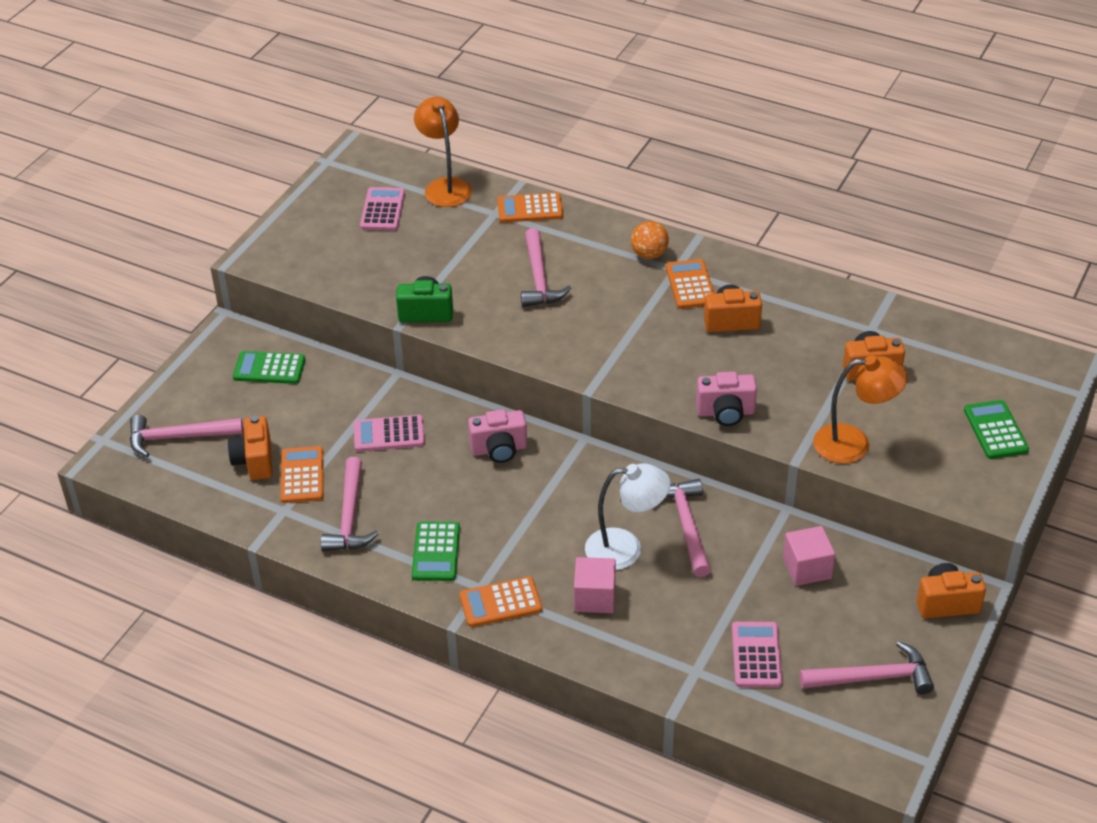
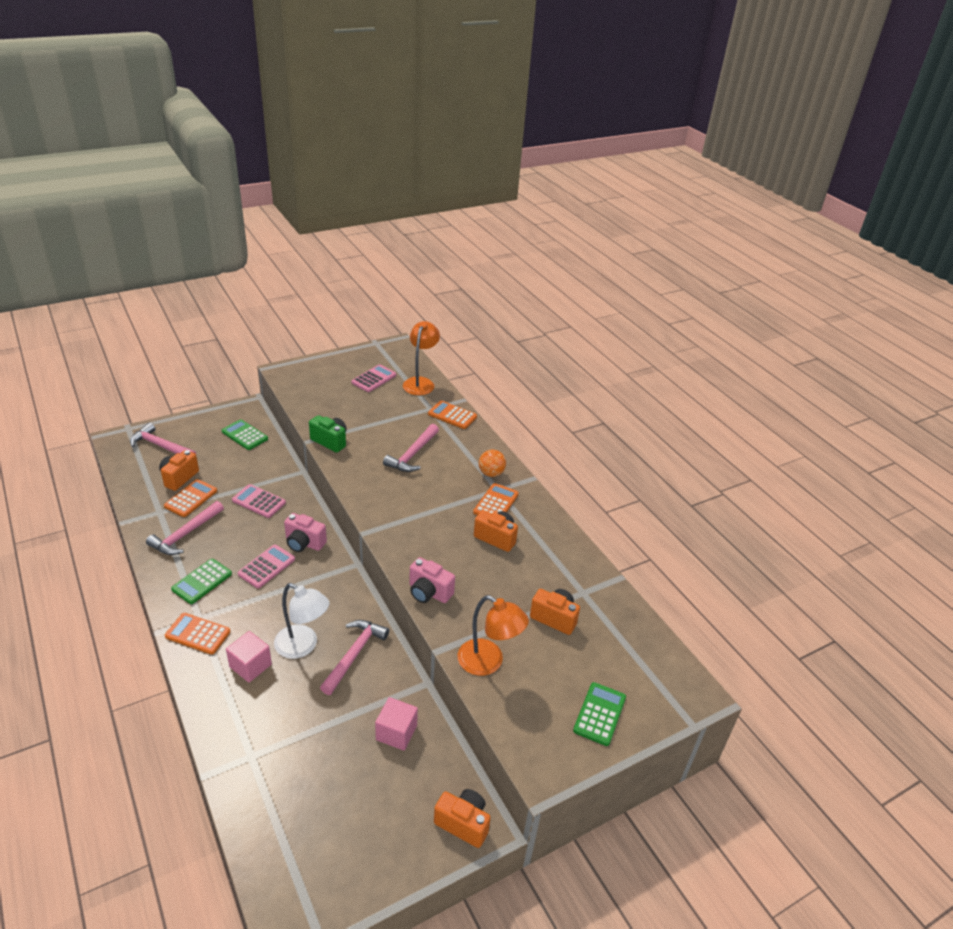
camera: 30 degrees right, 5 degrees down
(756, 655) = (299, 772): pink calculator -> pink calculator (266, 567)
(873, 678) = (354, 845): pink hammer -> none

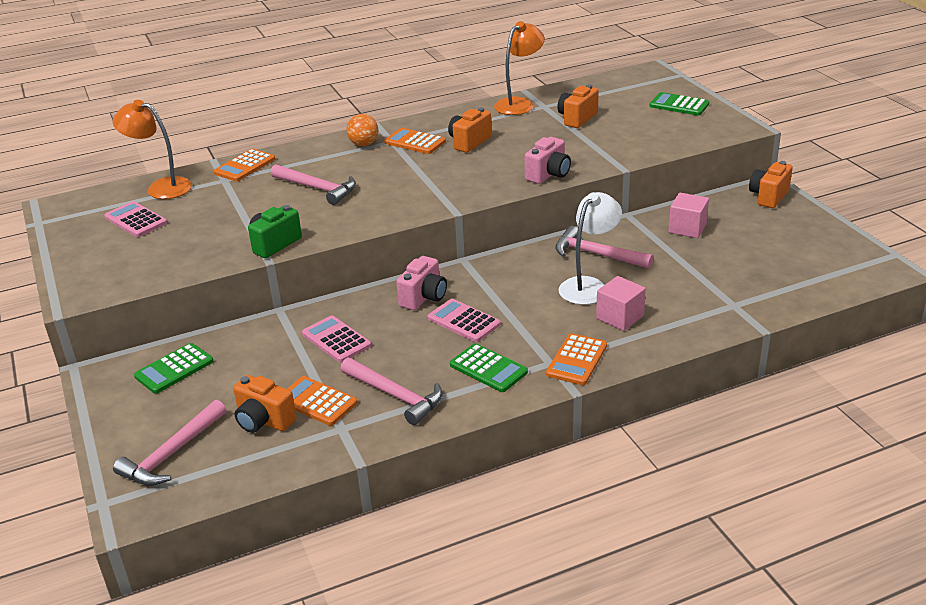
camera: 80 degrees left, 5 degrees down
(259, 501) = (336, 340): pink calculator -> pink calculator turned 105 degrees clockwise
(488, 662) = (634, 147): orange lamp -> orange lamp (519, 104)

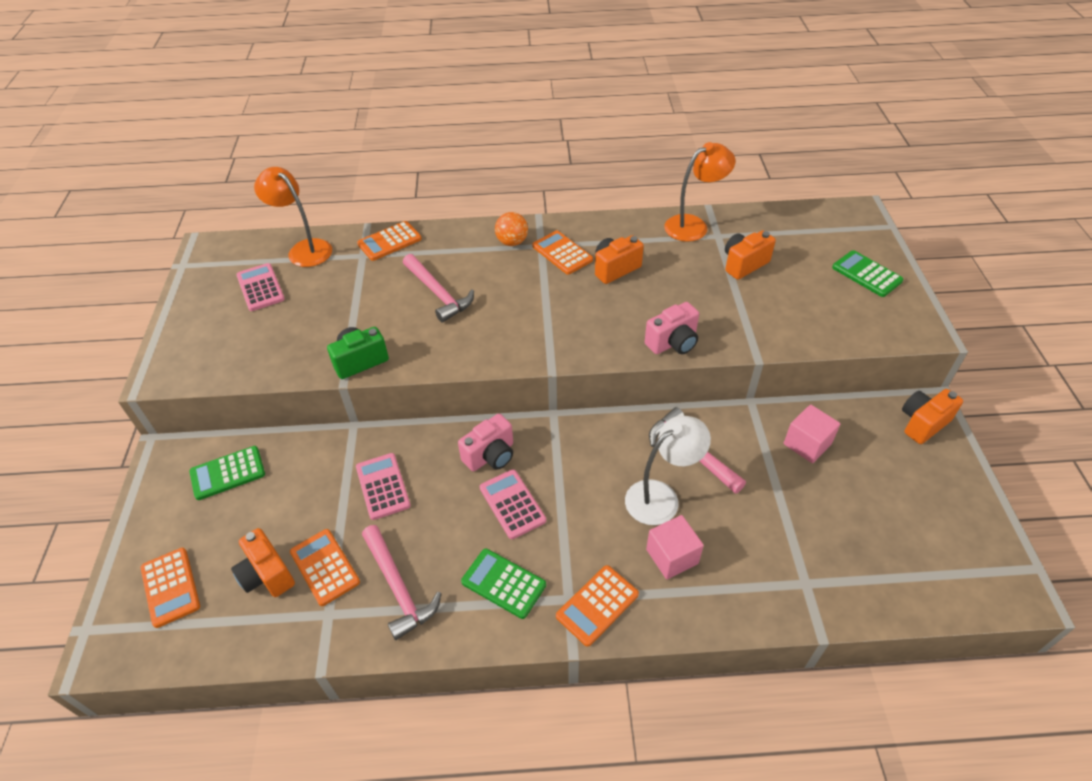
camera: 20 degrees right, 15 degrees up
(172, 454) = (170, 587): pink hammer -> orange calculator
(488, 369) = (503, 583): green calculator -> green calculator turned 150 degrees clockwise

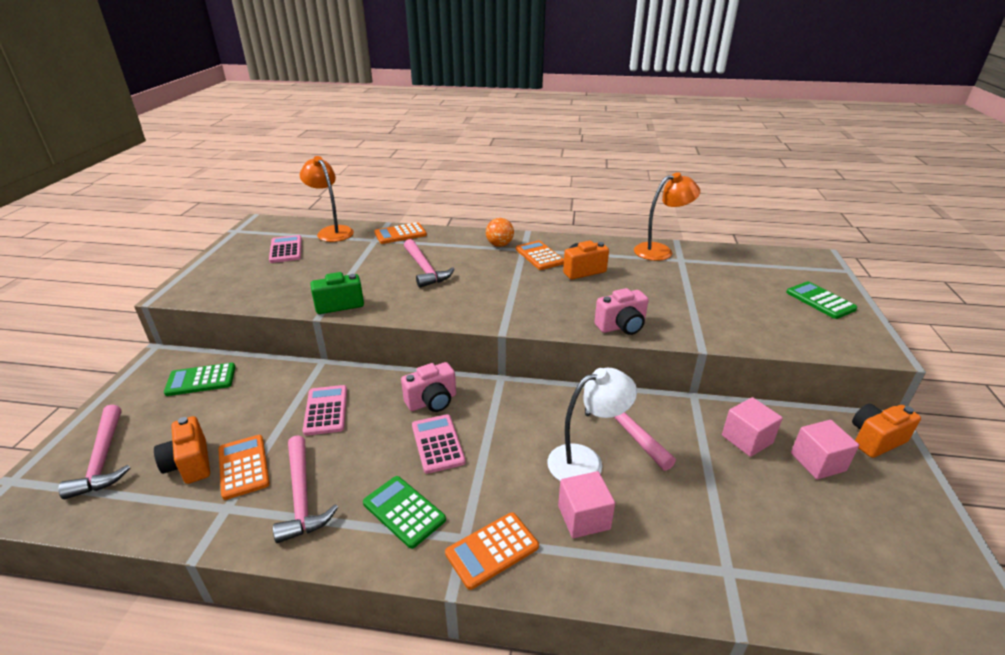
camera: 10 degrees right, 15 degrees down
(170, 587) = (103, 459): orange calculator -> pink hammer
(744, 264) = (701, 281): orange camera -> none
(873, 457) = (817, 462): none -> pink cube

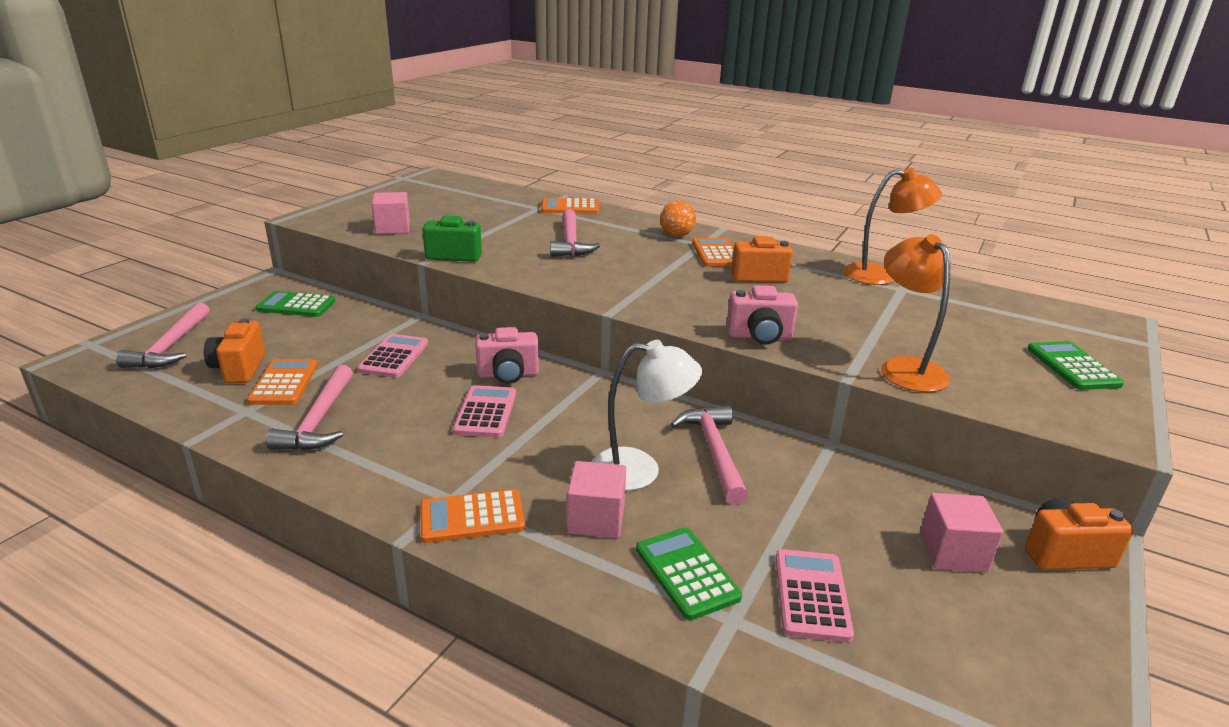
camera: 20 degrees right, 5 degrees down
(286, 250) = (439, 201): pink calculator -> pink calculator (811, 595)
(332, 231) = (498, 193): orange lamp -> orange lamp (905, 368)
(404, 511) = (407, 459): green calculator -> green calculator (686, 573)
(747, 439) = (868, 503): pink cube -> pink cube (393, 228)

